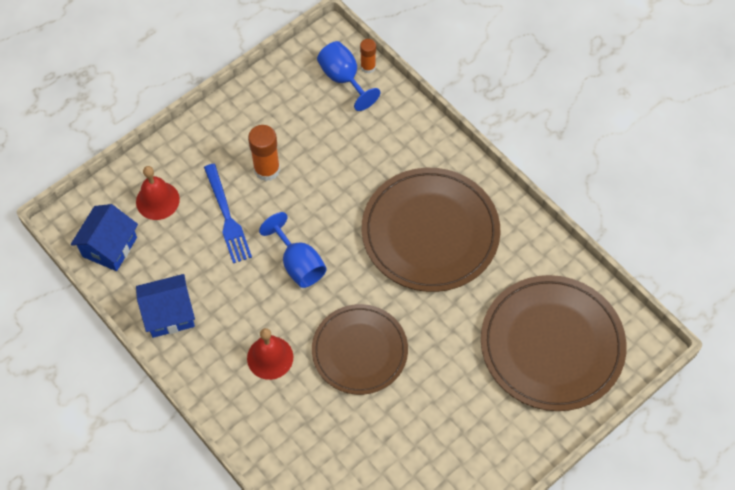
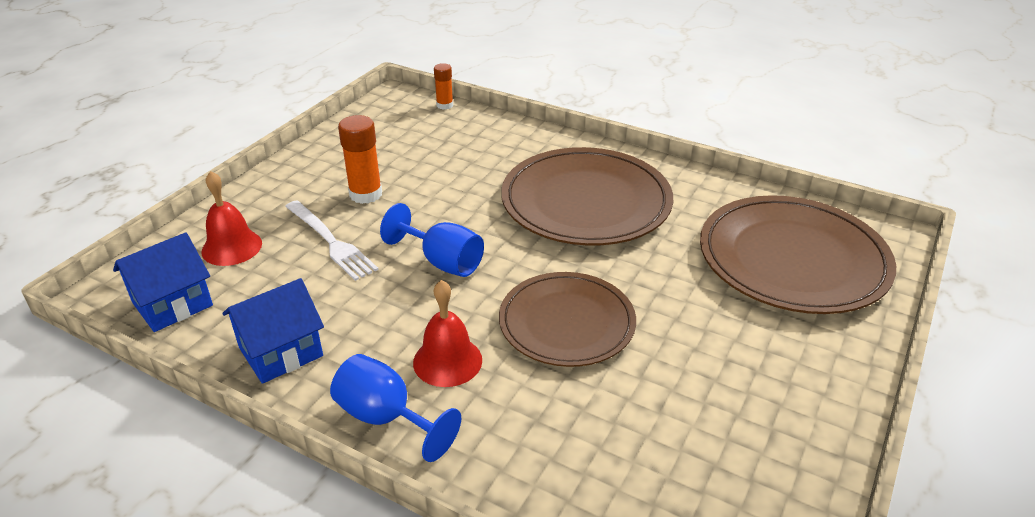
camera: 20 degrees left, 25 degrees down
(109, 247) = (172, 304): blue house -> blue house turned 45 degrees clockwise
(227, 217) = (331, 242): blue fork -> white fork
(343, 79) = (423, 117): blue goblet -> blue goblet (386, 418)

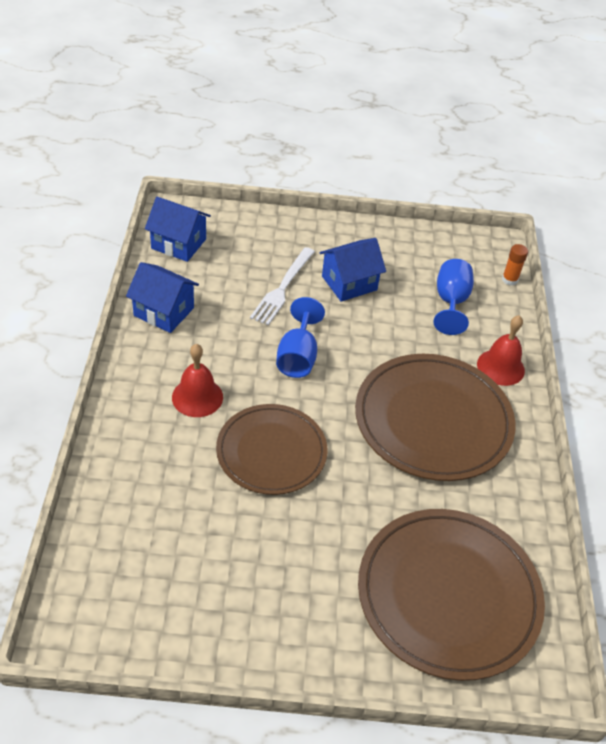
camera: 60 degrees right, 10 degrees up
(232, 247) = (246, 243): red bell -> red bell (500, 367)
(366, 194) = (349, 283): orange glue stick -> blue house
(386, 418) = (133, 385): blue goblet -> blue goblet (450, 302)

